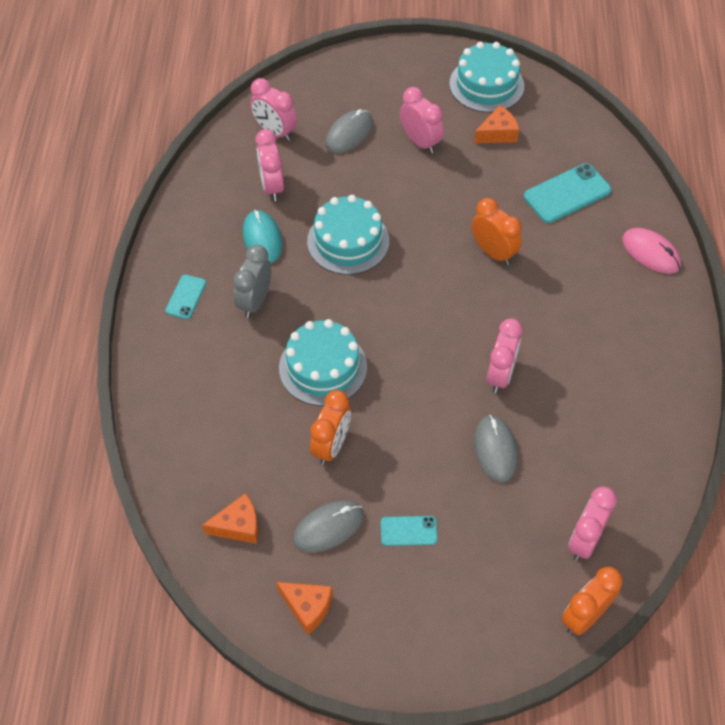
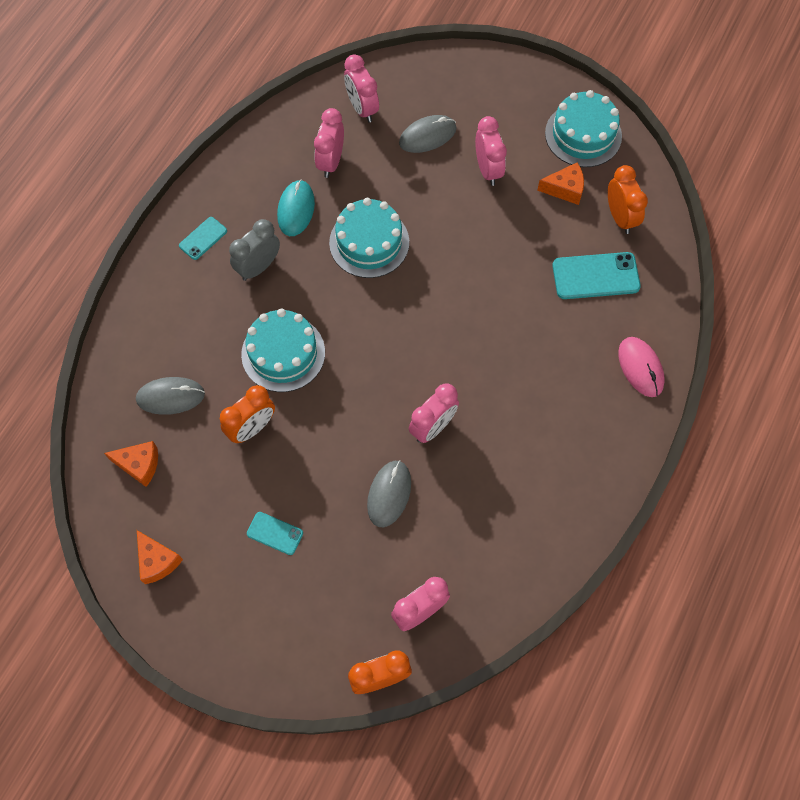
camera: 25 degrees right, 10 degrees up
(328, 527) = (211, 500): grey mouse -> grey mouse (170, 397)
(493, 252) = (493, 306): orange clock -> orange clock (620, 217)

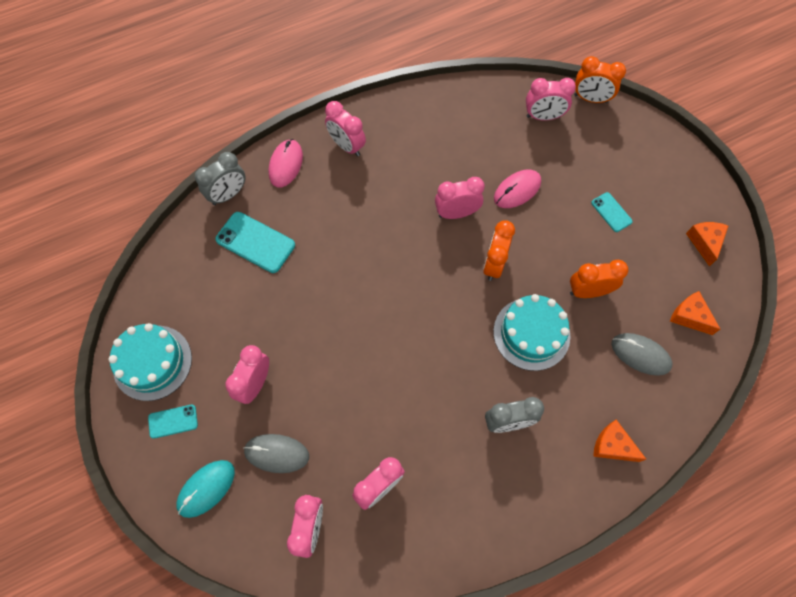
camera: 145 degrees left, 0 degrees up
(203, 238) = (541, 484): turquoise phone -> turquoise phone (173, 421)
(296, 209) = (442, 457): turquoise mouse -> turquoise mouse (206, 488)
(369, 242) = (401, 383): turquoise cake -> none
(389, 494) = (517, 190): grey mouse -> pink mouse
(565, 189) = (212, 324): orange cheese -> orange cheese (612, 446)
(600, 428) = (347, 146): none -> pink clock
(620, 217) = (195, 274): orange clock -> orange clock (494, 264)
(663, 302) = (228, 195): none -> grey clock

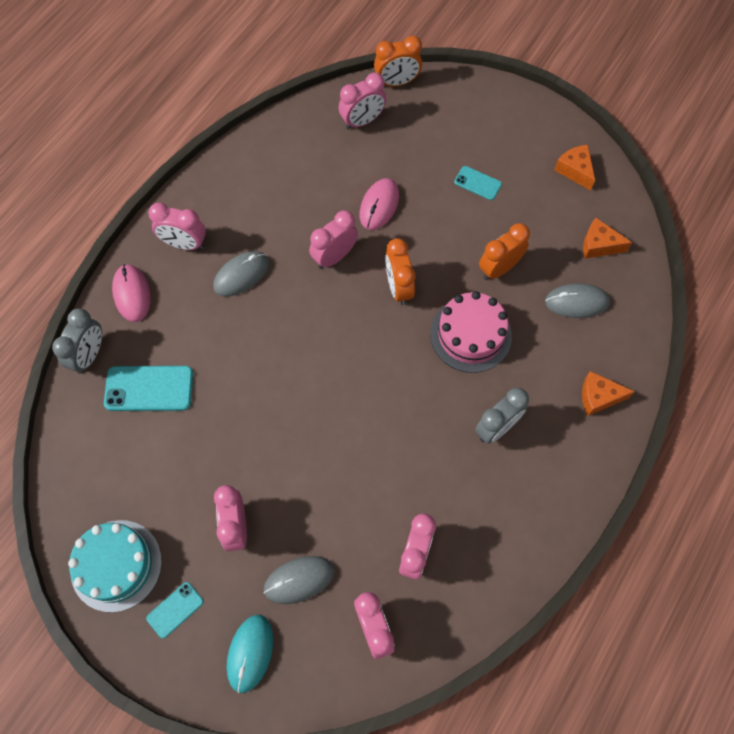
camera: 30 degrees left, 0 degrees up
(375, 191) = (241, 275): none -> grey mouse
(531, 333) = (470, 334): turquoise cake -> pink cake

